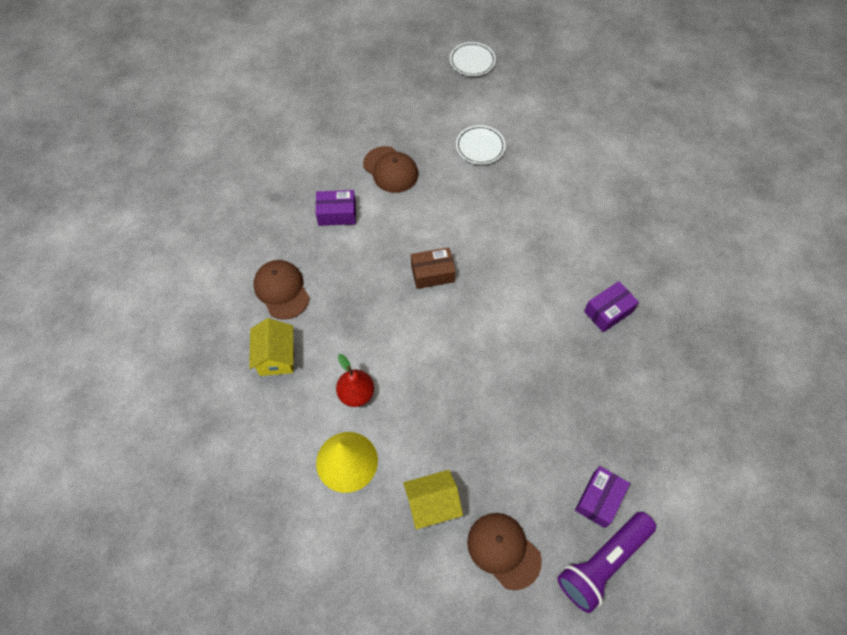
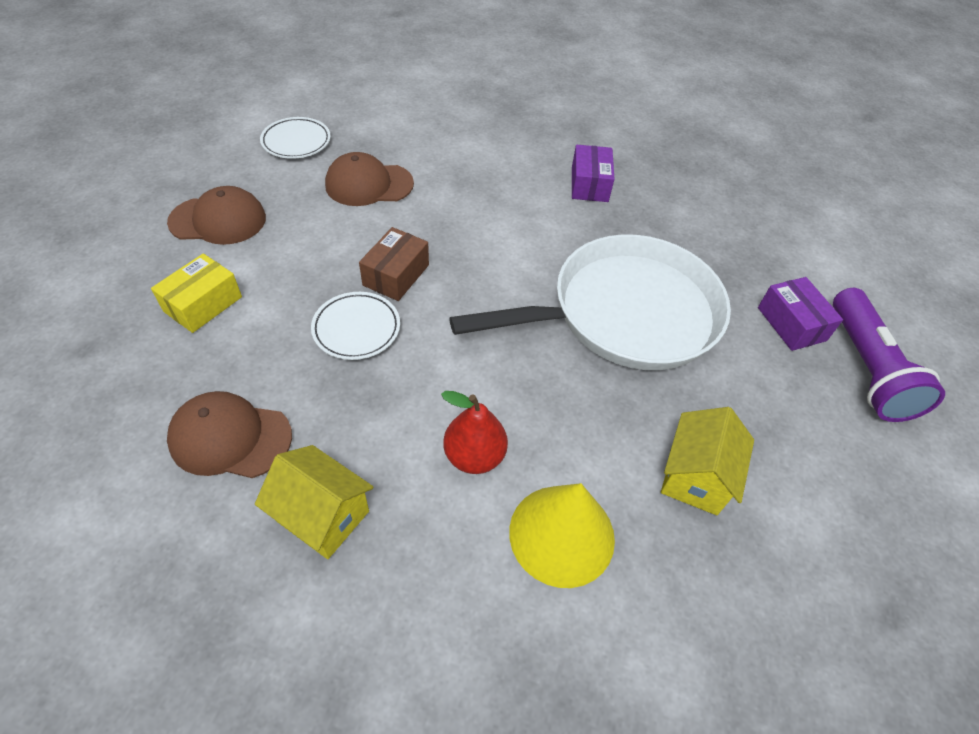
camera: 55 degrees left, 10 degrees down
(337, 213) = (203, 304): purple box -> yellow box
(472, 61) = (191, 82): white plate -> white plate (356, 329)
(503, 550) = (801, 444): brown cap -> brown cap (369, 184)
(516, 402) = (626, 313): none -> white pan

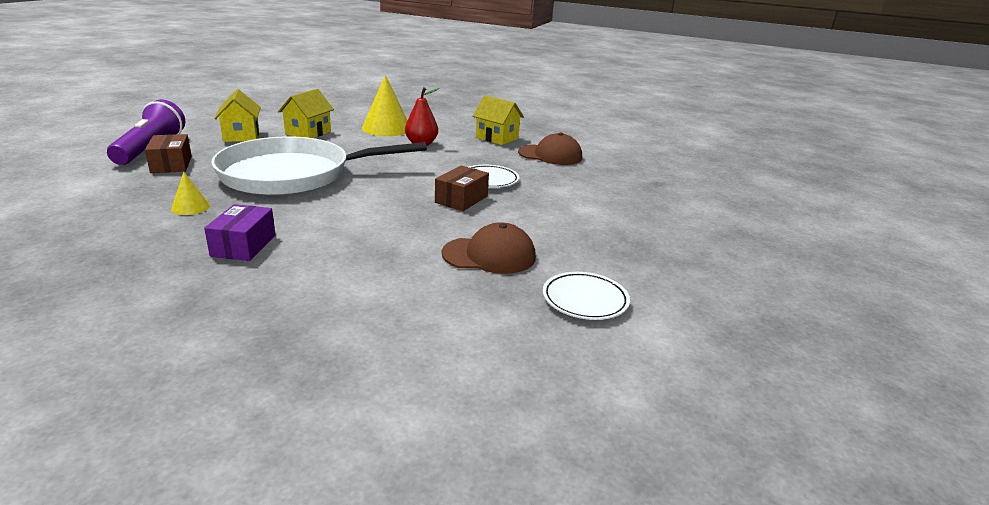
camera: 175 degrees left, 25 degrees down
(203, 304) = (599, 194): yellow box -> none
(218, 220) = (623, 235): brown cap -> none
(682, 235) = (190, 207): none -> yellow cone
(791, 324) = (171, 164): purple box -> brown box
(792, 442) = (241, 136): none -> yellow house

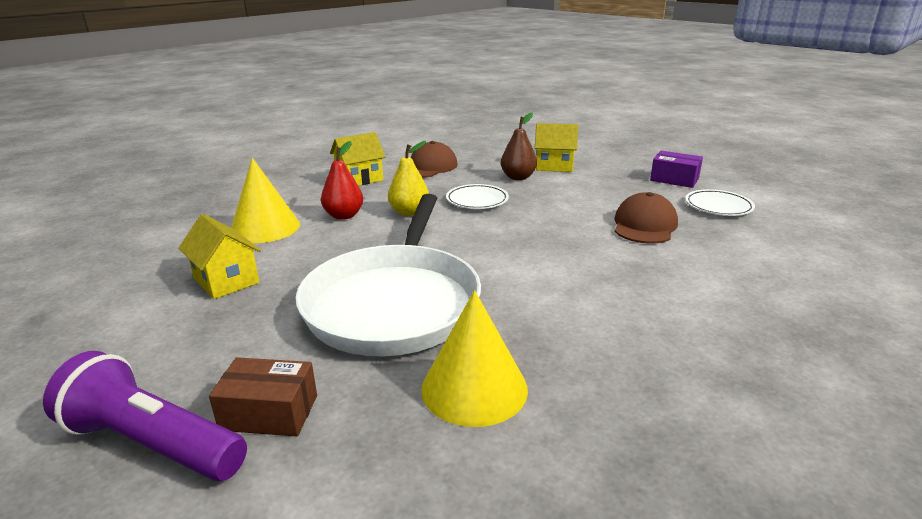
camera: 65 degrees left, 0 degrees up
(190, 207) = (474, 388): yellow cone -> yellow cone, size x1.99
(241, 136) = (178, 338): yellow house -> yellow house (554, 166)
(243, 245) = (609, 346): purple box -> purple box (674, 179)
(443, 161) = (409, 212): none -> yellow pear
(461, 199) = (520, 218): brown box -> none
(564, 190) = (518, 177): none -> brown pear

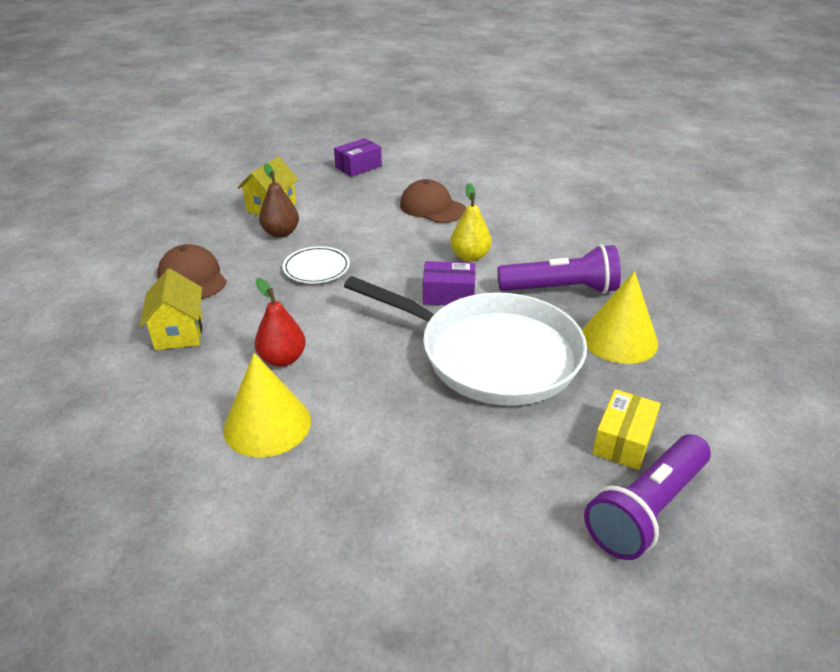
camera: 70 degrees left, 10 degrees up
(226, 281) = (390, 462): yellow house -> none
(269, 412) = (623, 440): brown box -> yellow box
(409, 212) = (310, 314): yellow pear -> yellow pear (470, 257)
(484, 263) = (448, 294): none -> purple box
(553, 328) = (561, 289): none -> purple flashlight
(718, 206) = (423, 170): white plate -> none

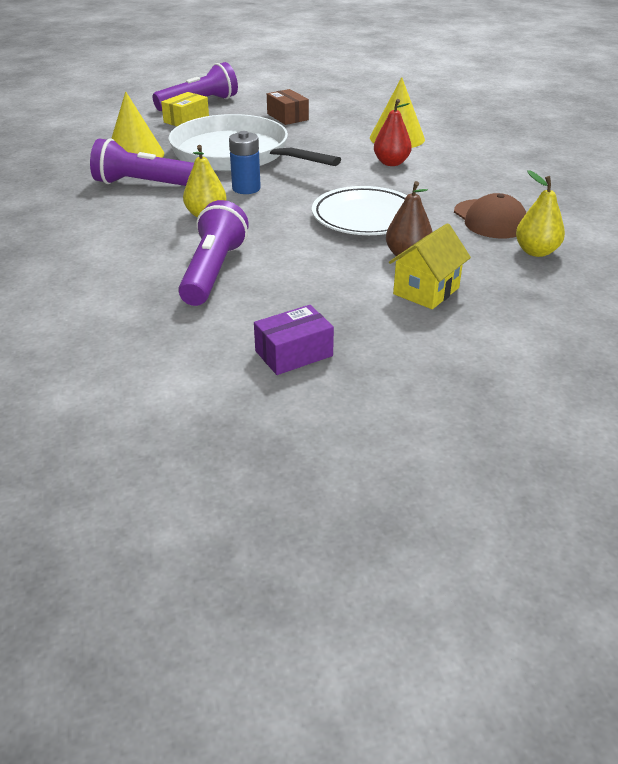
camera: 170 degrees left, 0 degrees up
(168, 246) = (536, 252): none -> yellow pear
(179, 332) = (479, 182): yellow house -> none
(316, 268) = (365, 217): white plate -> white plate, size x1.58
(432, 207) = (213, 271): brown cap -> purple flashlight
(448, 294) = (246, 188): purple box -> blue battery
(459, 476) = (287, 117): none -> brown box

